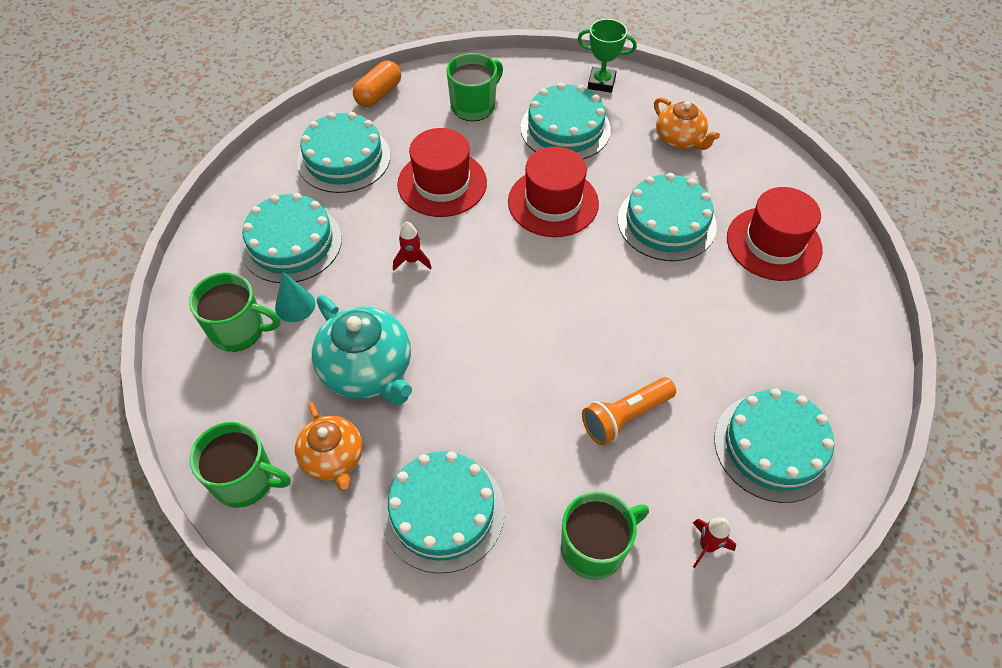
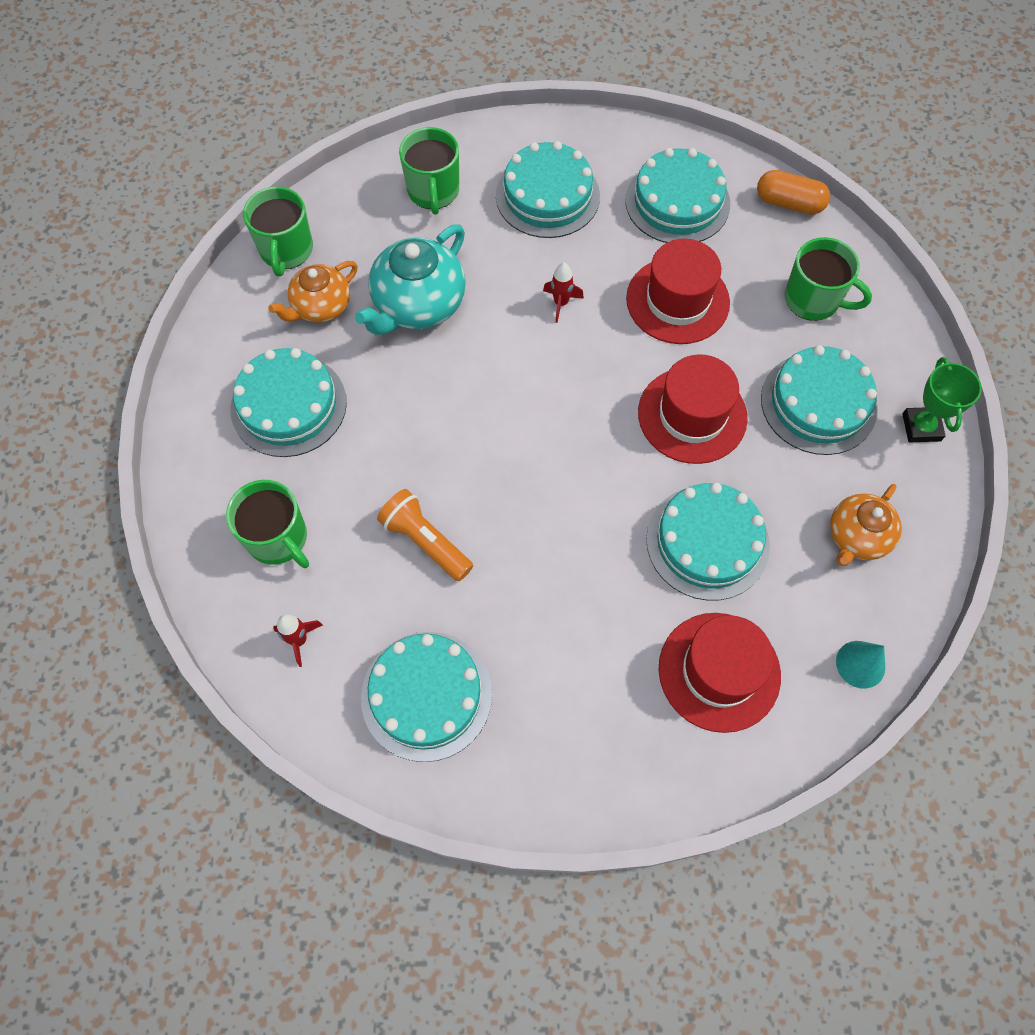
camera: 75 degrees right, 10 degrees up
(295, 305) = (474, 224): turquoise cone -> turquoise cone (860, 664)

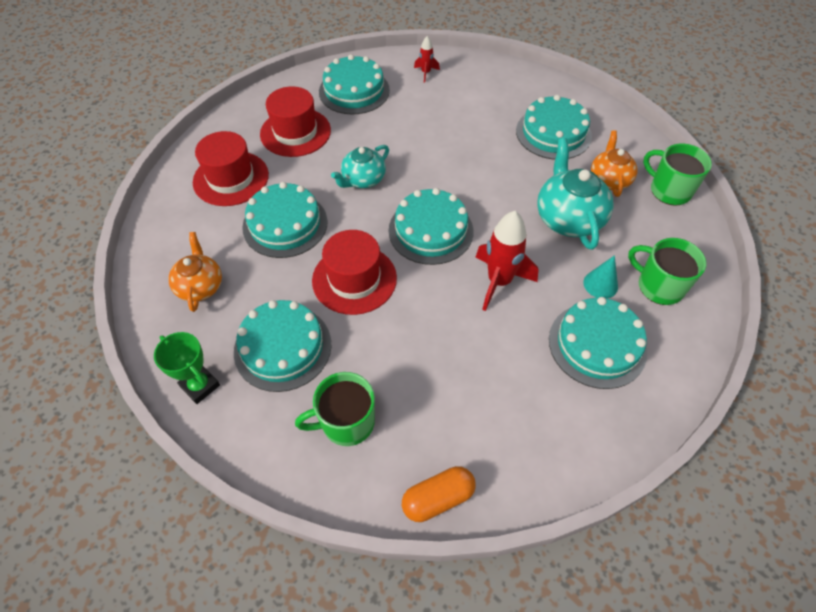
camera: 135 degrees right, 10 degrees down
(278, 539) = (481, 92): green mug -> none
(425, 541) = (420, 132): orange flashlight -> none
(561, 303) = (499, 282): red rocket -> red rocket, size x1.98
(566, 529) = (363, 180): none -> turquoise teapot
(677, 202) = (515, 419): turquoise cake -> turquoise cake (430, 230)
(677, 301) = (434, 342): red hat -> red hat (295, 132)
(860, 664) = (157, 228): turquoise cone -> turquoise cone (600, 284)

